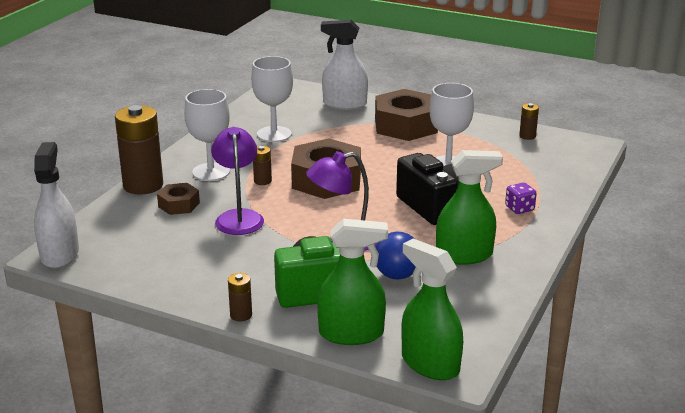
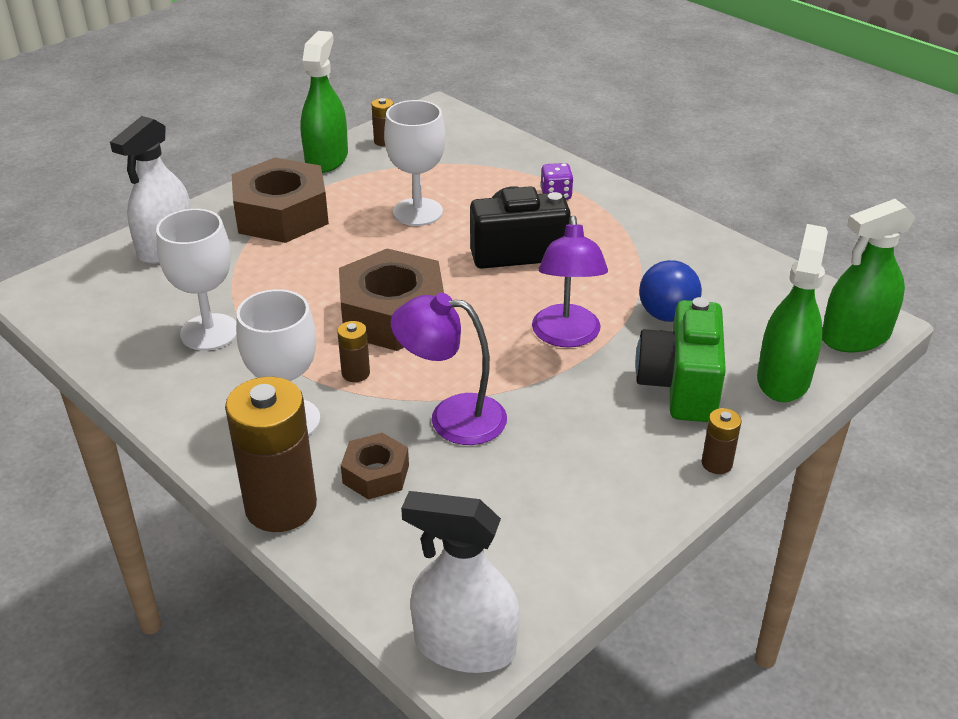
camera: 70 degrees left, 10 degrees up
(464, 255) = (642, 257): green spray bottle -> green spray bottle (326, 159)

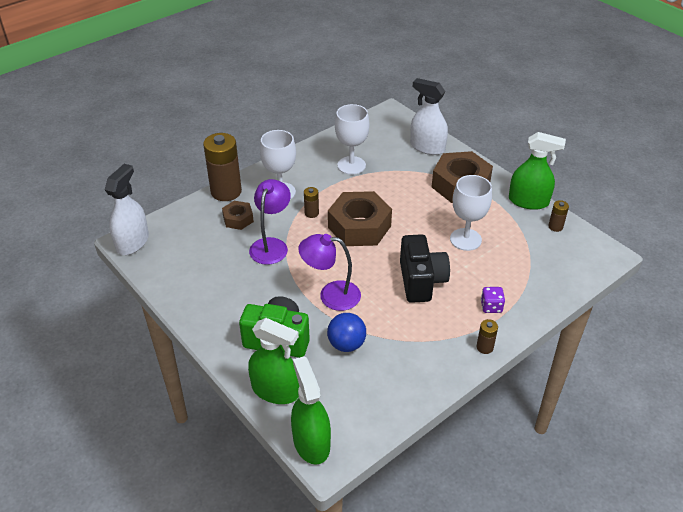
camera: 95 degrees right, 5 degrees up
(716, 463) = (212, 343): brown battery -> brown battery (484, 347)

